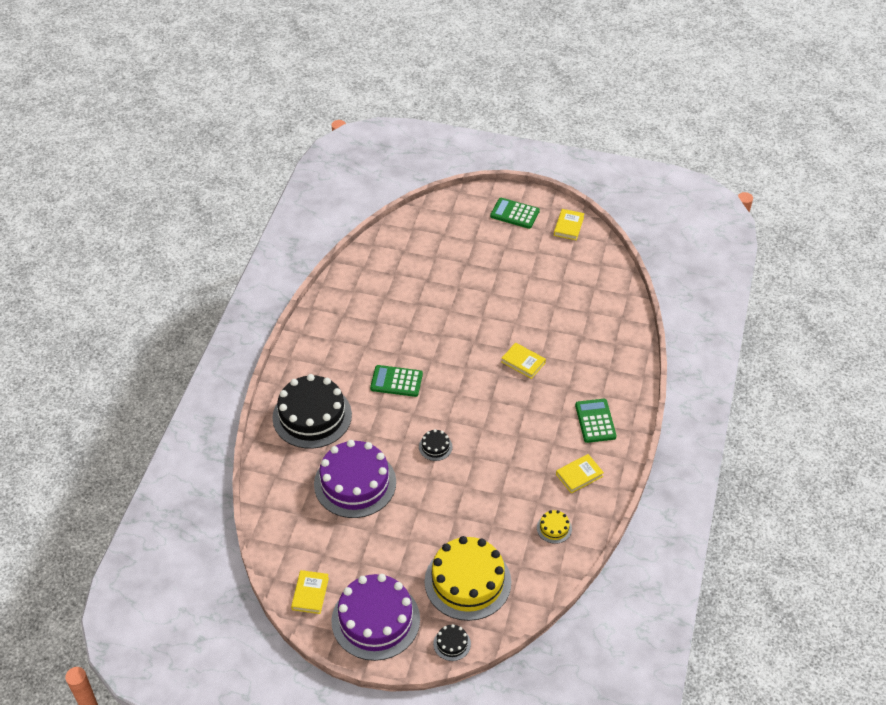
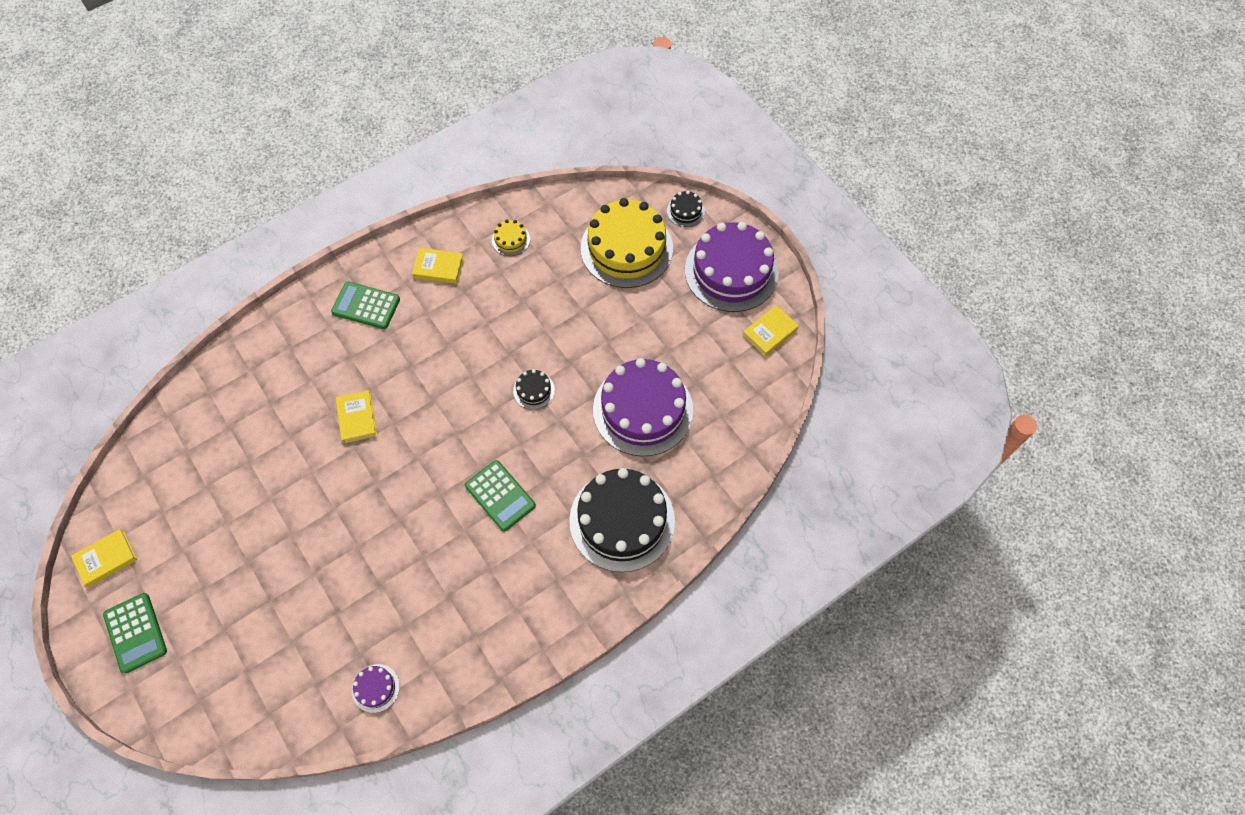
camera: 140 degrees left, 15 degrees up
(372, 267) = (376, 688): none -> purple cake
(595, 421) = (366, 306): green calculator -> green calculator turned 75 degrees clockwise

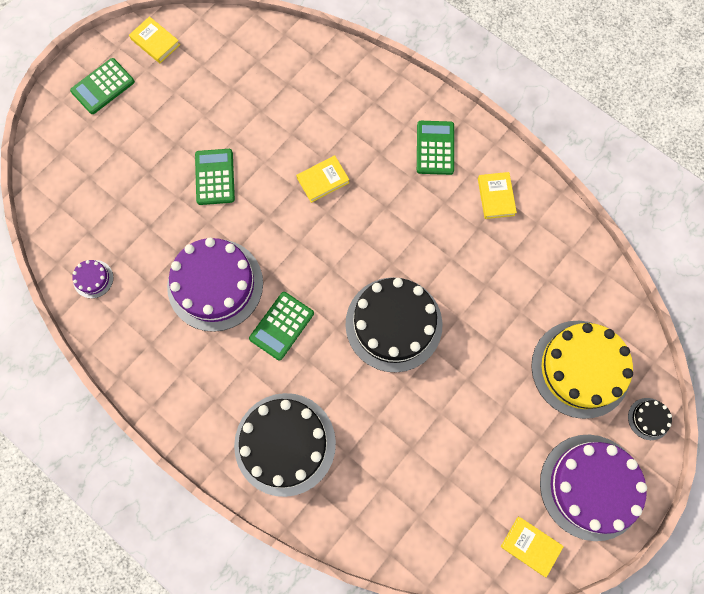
camera: 75 degrees right, 10 degrees up
(307, 527) = (215, 177): none -> green calculator
(511, 240) = (550, 252): yellow cake -> none
(534, 390) = (393, 324): black cake -> black cake, size x2.39
(643, 409) = (403, 433): purple cake -> purple cake (215, 284)

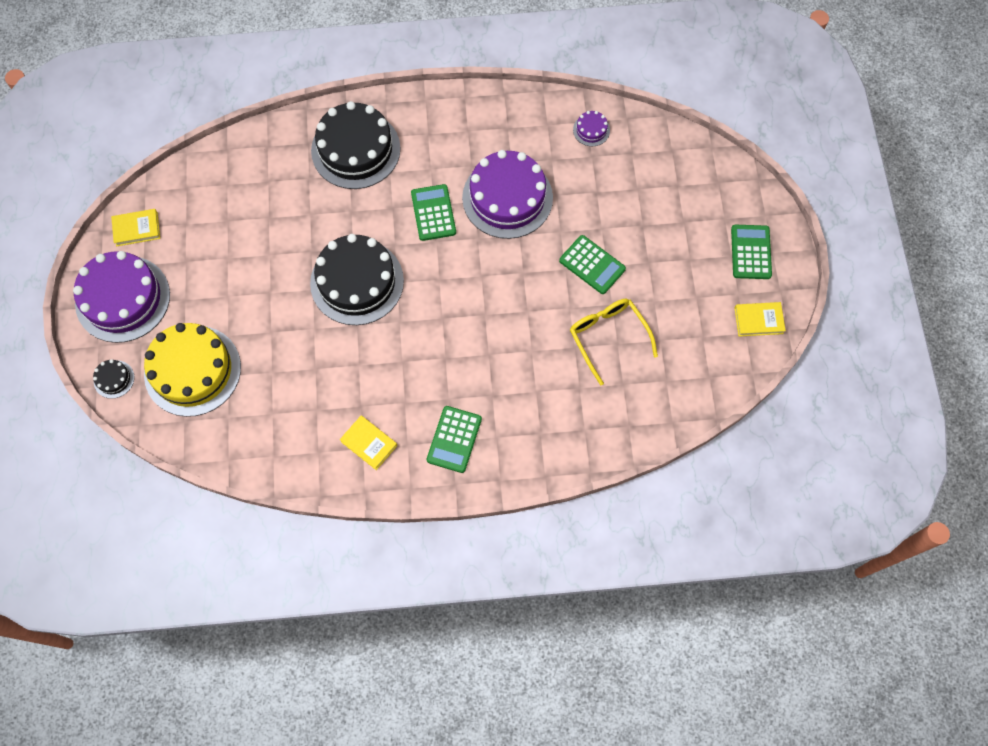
camera: 135 degrees right, 5 degrees down
(262, 119) = (608, 337): none -> yellow glasses
(323, 180) = (512, 334): yellow book -> none
(435, 148) = (454, 439): green calculator -> green calculator turned 60 degrees clockwise

